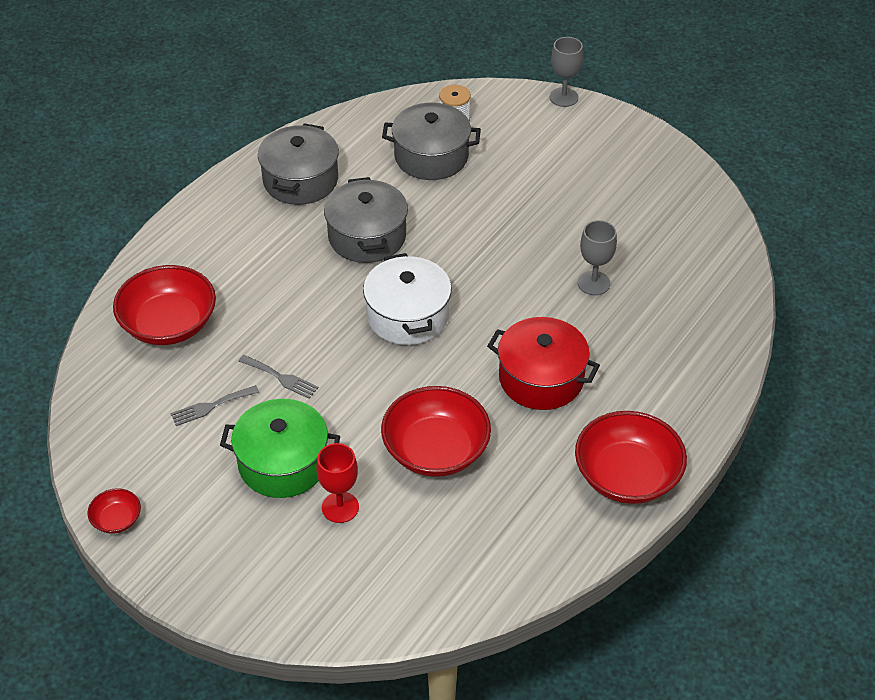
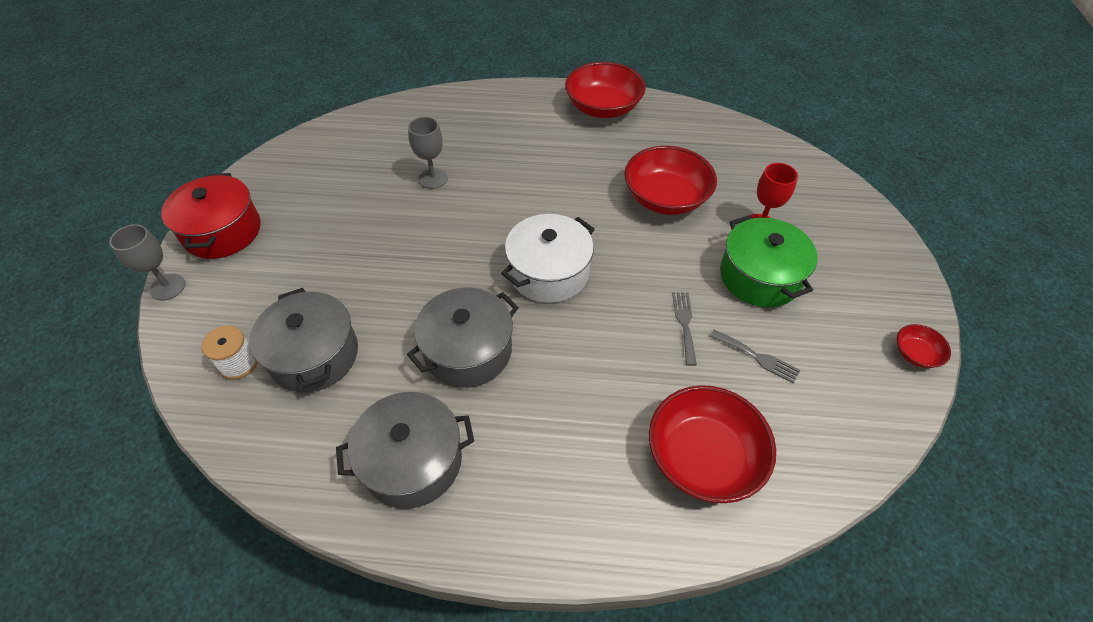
camera: 120 degrees left, 5 degrees up
(541, 378) = (554, 171): red pot -> red pot (222, 231)

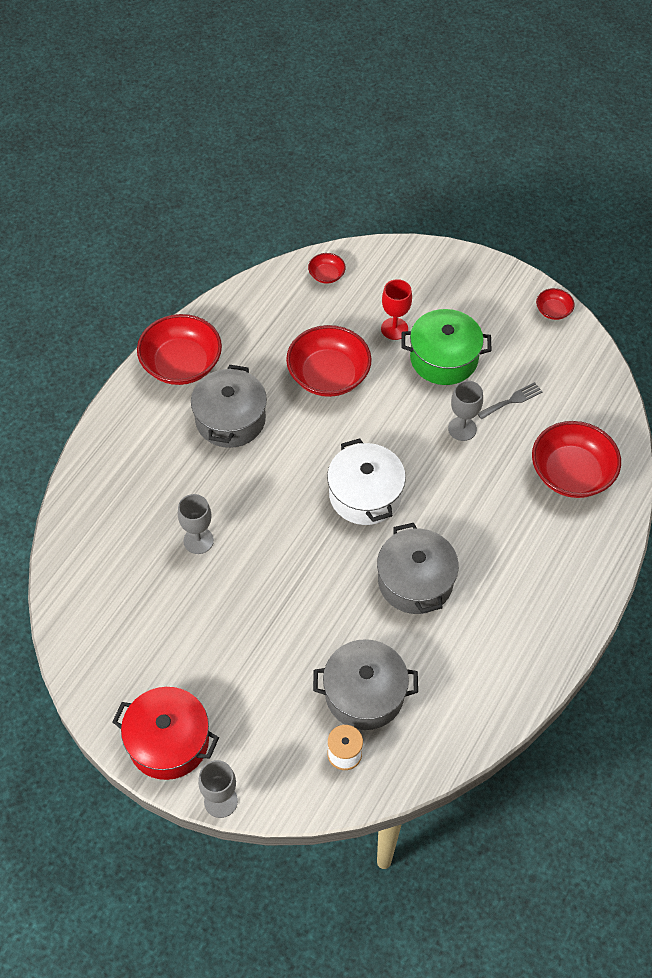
camera: 65 degrees left, 5 degrees up
(412, 461) = (495, 650): grey pot -> grey pot (230, 419)
(684, 324) = (462, 429): grey fork -> grey goblet
(775, 157) = (326, 275): none -> red bowl

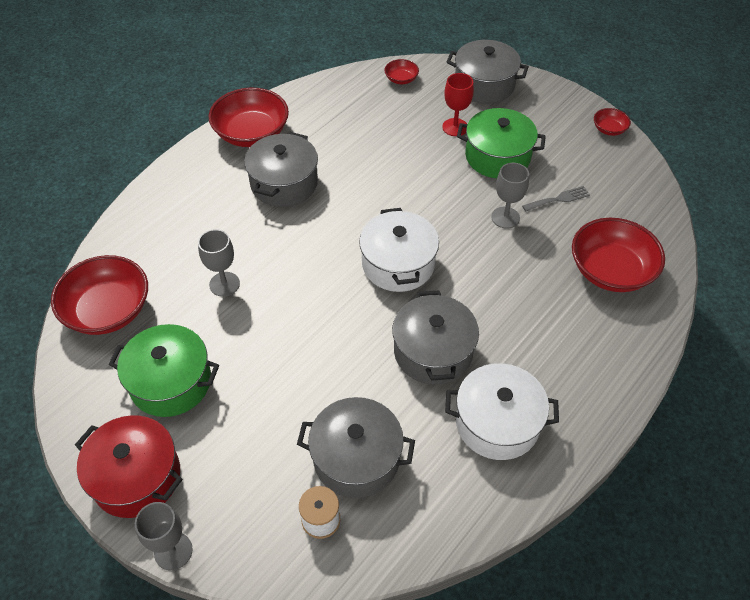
camera: 10 degrees right, 5 degrees down
(174, 648) = (171, 382): none -> green pot
(328, 375) = (385, 158): red bowl -> red bowl (108, 310)
(416, 271) = (484, 85): none -> grey pot
(485, 642) = (497, 423): none -> white pot

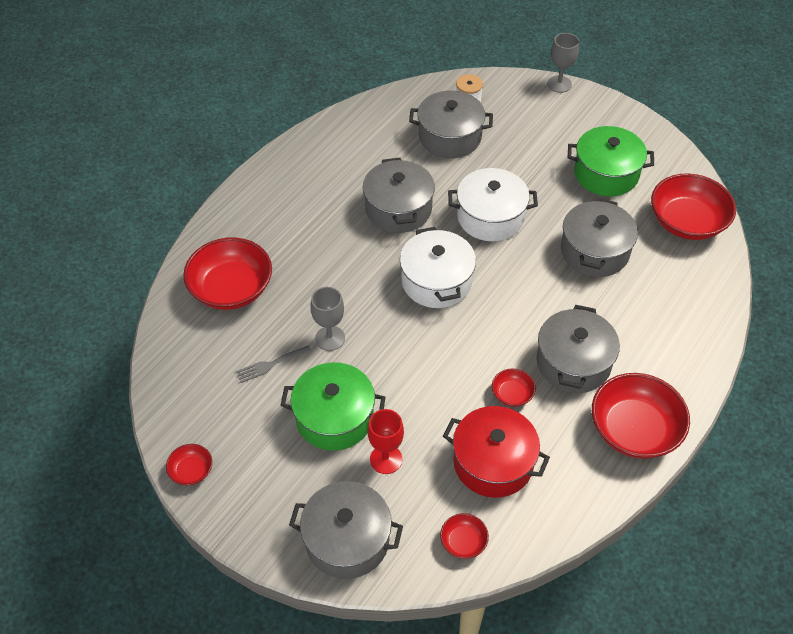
camera: 175 degrees right, 0 degrees up
(137, 477) = (602, 117): red pot -> red pot (493, 462)
(224, 284) = (594, 251): grey goblet -> grey pot
(345, 163) = (512, 394): none -> red bowl
(497, 423) = (346, 164): white pot -> white pot (490, 217)

